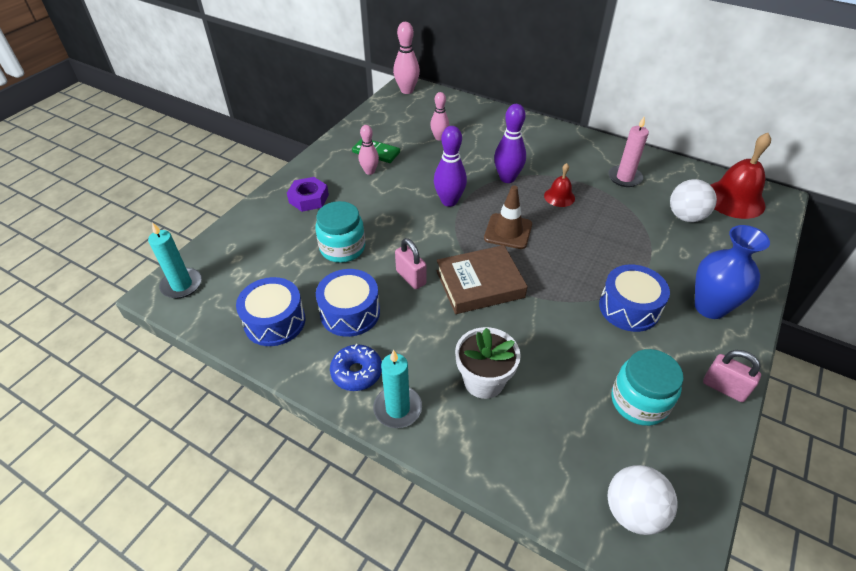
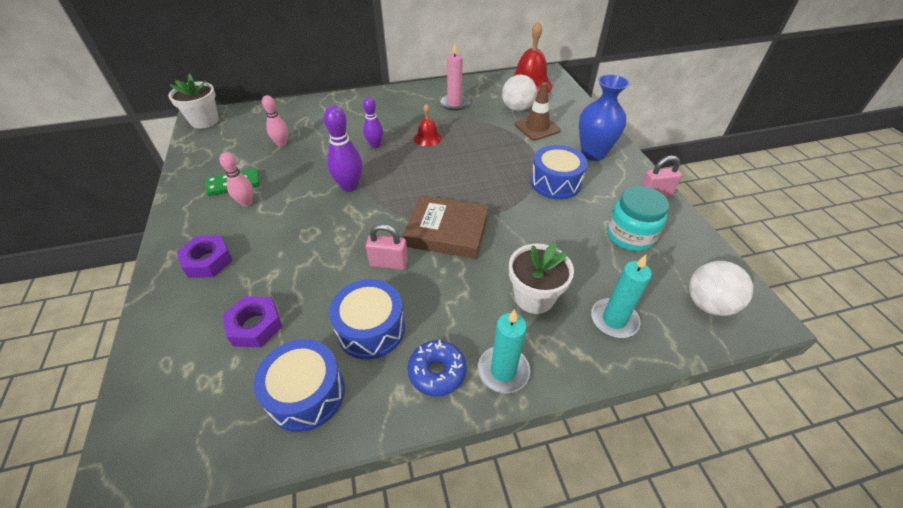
camera: 45 degrees left, 0 degrees up
(182, 285) = (144, 446): turquoise candle -> turquoise candle (614, 320)
(291, 259) = (255, 326): none -> purple nut
(342, 248) = (297, 281): turquoise jar -> none
(407, 90) = (204, 121): pink bowling pin -> white flower pot
(480, 284) = (447, 231): brown book -> brown book turned 75 degrees clockwise
(507, 178) = (375, 145): purple bowling pin -> purple bowling pin, size x0.65
(508, 231) = (421, 182): brown traffic cone -> brown traffic cone (537, 127)

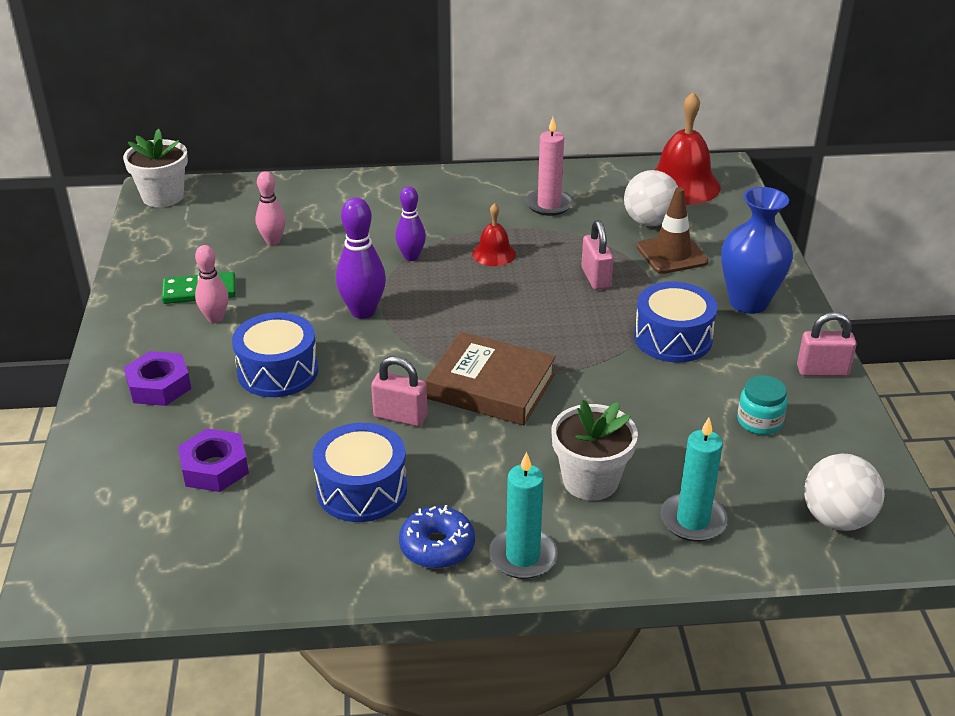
camera: 10 degrees right, 10 degrees down
(306, 393) = (270, 547): blue drum -> blue drum (278, 371)
(495, 147) = (595, 278): none -> pink padlock
(630, 235) = (759, 422): turquoise jar -> turquoise jar, size x0.63

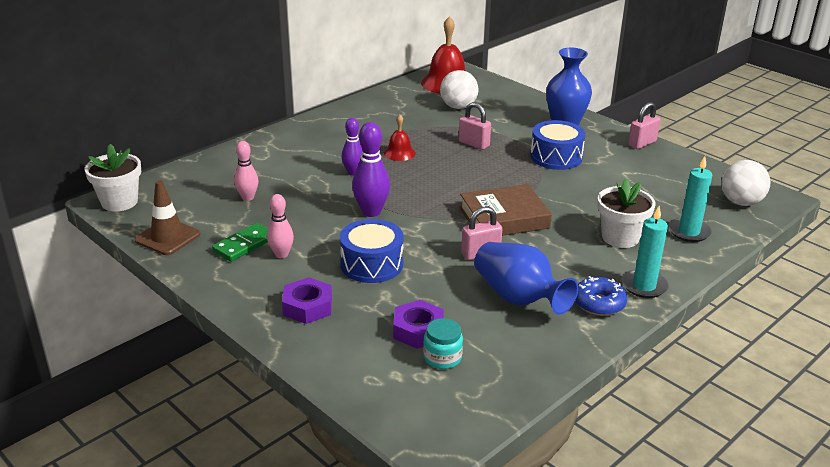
camera: 40 degrees left, 5 degrees down
(362, 489) = (518, 298): blue drum -> blue vase
(549, 205) = (390, 117): pink candle -> none
(672, 254) = (494, 118): brown traffic cone -> brown traffic cone (167, 237)
(759, 422) = (650, 177): turquoise jar -> turquoise jar (442, 358)

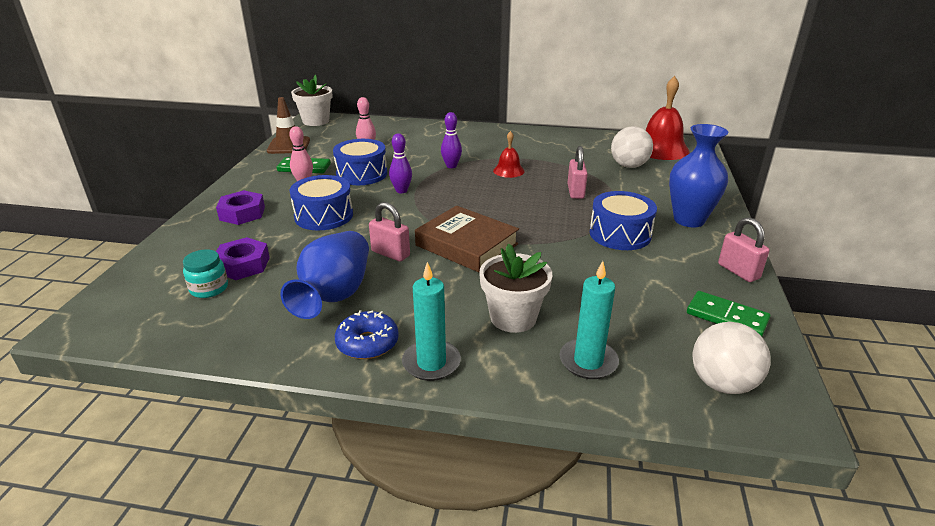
camera: 55 degrees right, 0 degrees up
(306, 219) = (361, 174): none -> blue drum
(371, 212) = (401, 191): purple bowling pin -> purple bowling pin, size x0.65
(642, 143) = (738, 271): pink padlock -> pink padlock turned 45 degrees clockwise
(684, 171) = (726, 317): none -> green domino

